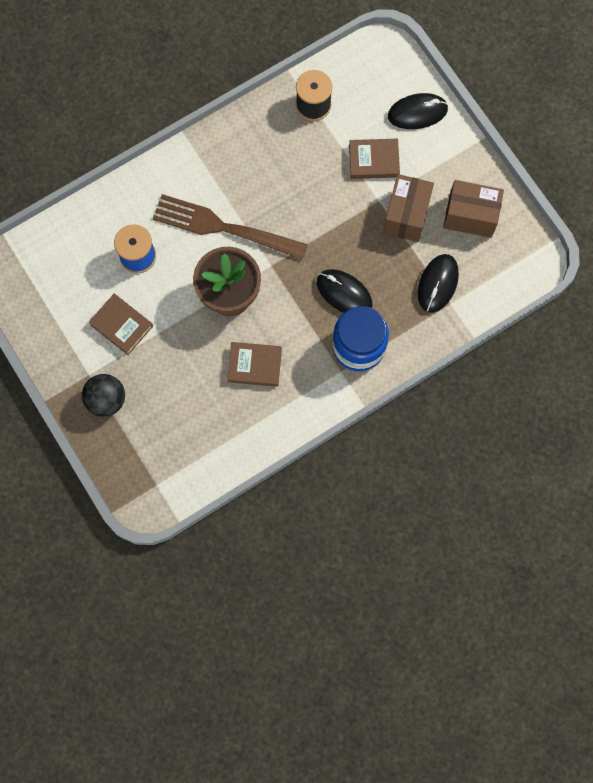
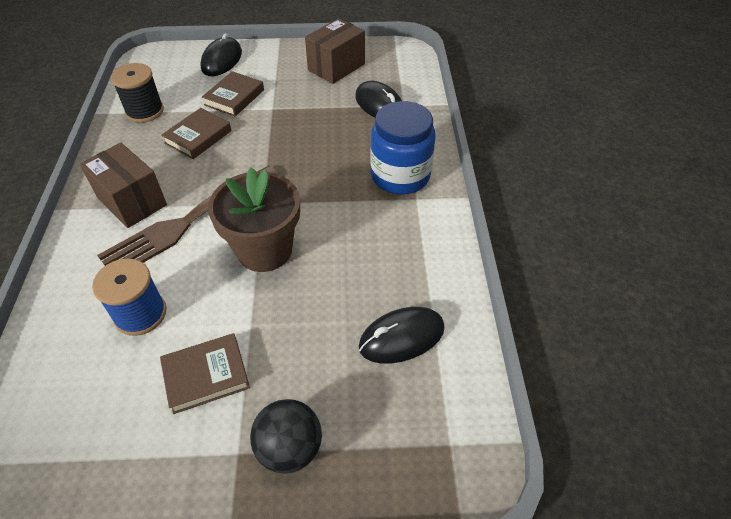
camera: 60 degrees left, 25 degrees down
(254, 365) = (360, 264): brown book -> brown book (198, 137)
(344, 293) = (338, 164): black mouse -> black mouse (401, 337)
(406, 215) = (301, 99): brown box -> brown box (132, 201)

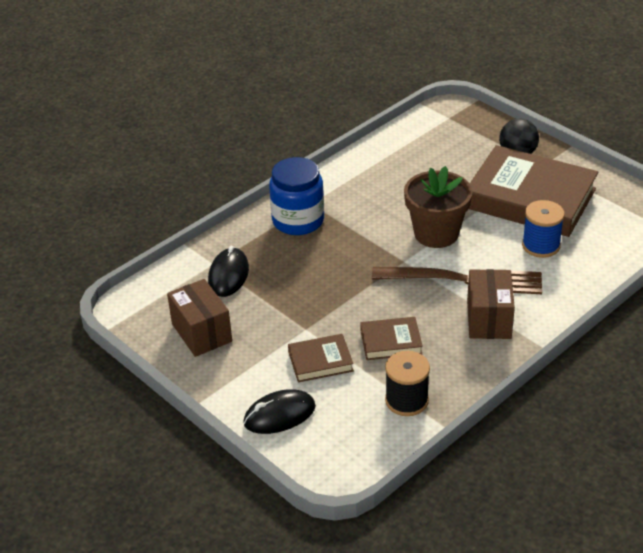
camera: 130 degrees left, 10 degrees down
(206, 375) = (530, 198): brown book -> brown book, size x2.21
(336, 67) = (202, 333): brown box -> brown box turned 60 degrees clockwise
(401, 337) = (417, 156): black mouse -> none

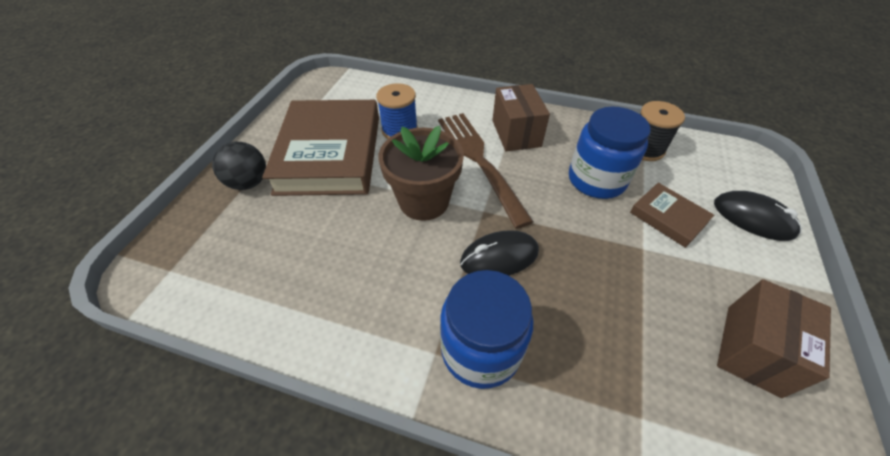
camera: 120 degrees left, 10 degrees up
(228, 275) = (643, 379): black mouse -> black mouse (499, 257)
(391, 342) = (596, 180): brown book -> blue jar
(488, 319) = (516, 133): brown box -> brown box turned 75 degrees counterclockwise

